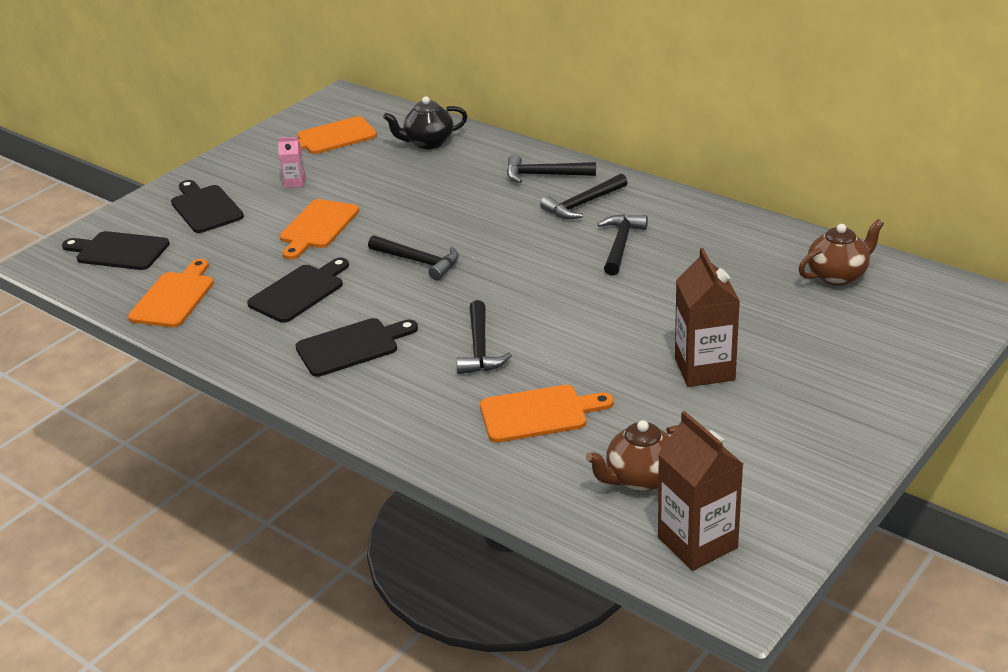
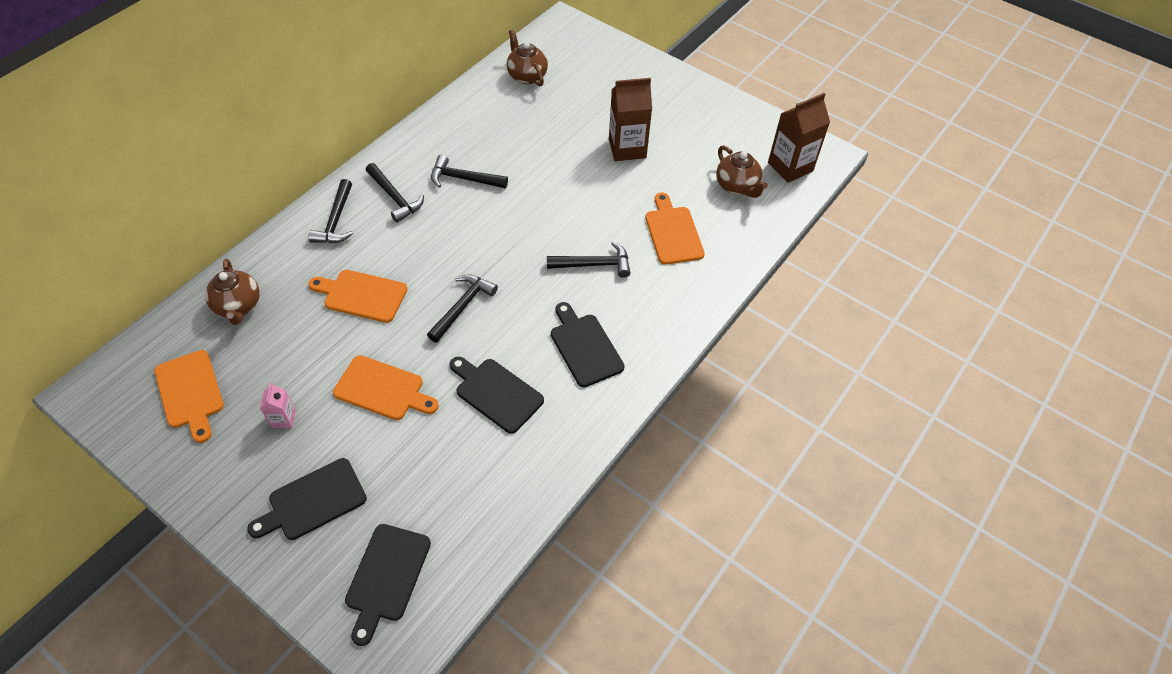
camera: 95 degrees left, 20 degrees up
(174, 297) = (489, 501): orange cutting board -> orange cutting board (362, 295)
(428, 143) = (238, 306): black teapot -> brown teapot

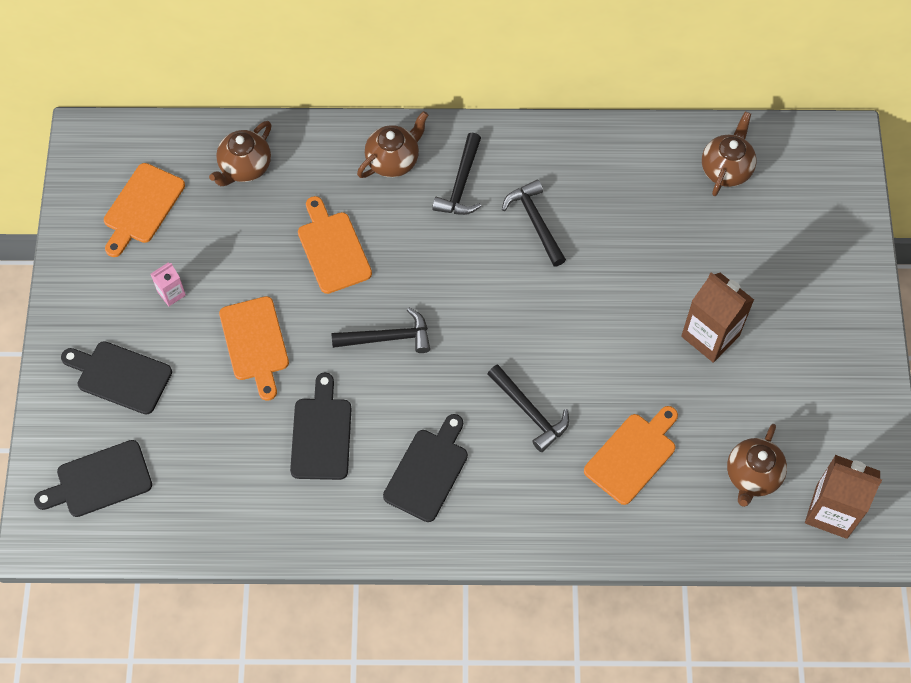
camera: 55 degrees right, 10 degrees up
(336, 221) = (393, 160): black hammer -> brown teapot

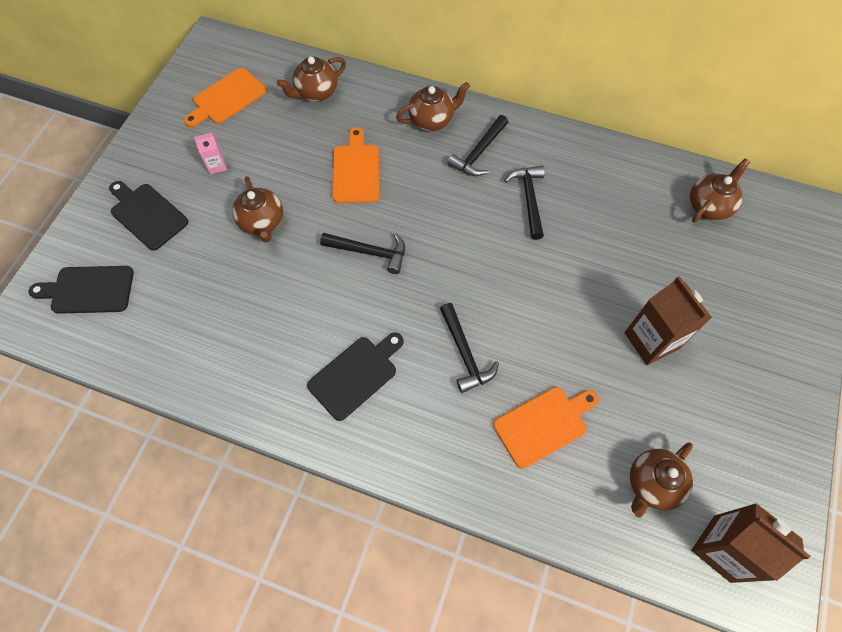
camera: 20 degrees right, 0 degrees up
(255, 343) = (262, 222): orange cutting board -> brown teapot
(321, 434) = (280, 312): black cutting board -> none

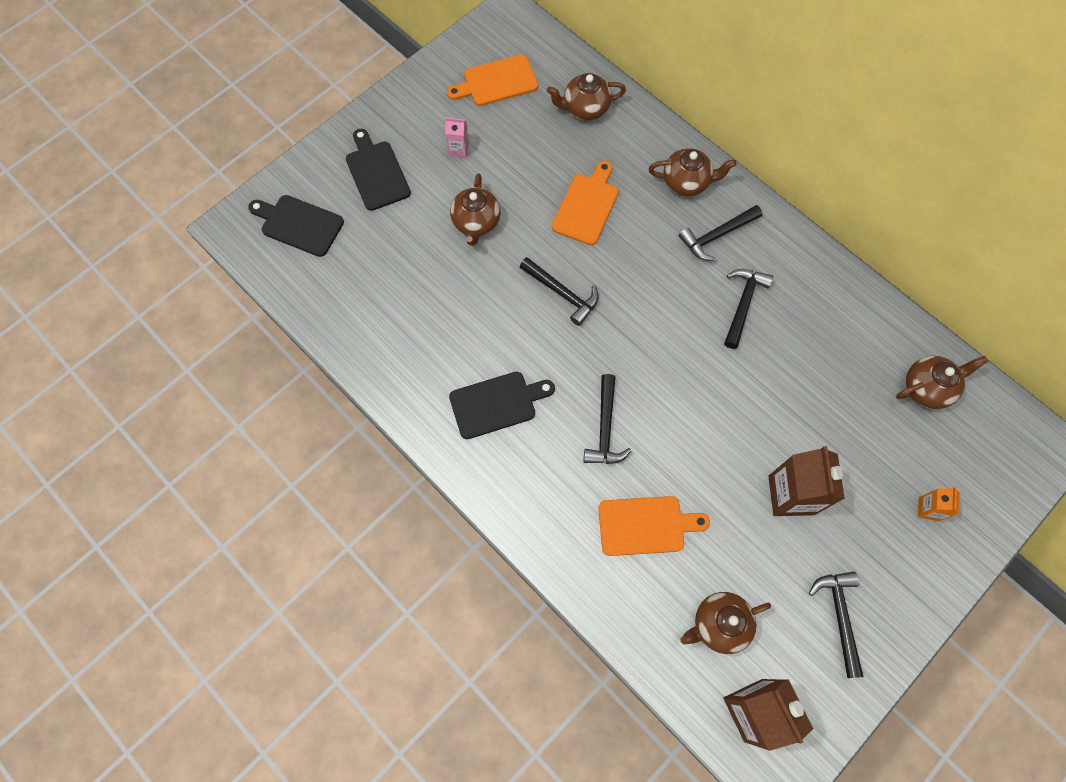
camera: 25 degrees right, 5 degrees up
(746, 426) = (839, 616): none -> black hammer
(764, 302) = (928, 509): none -> orange carton

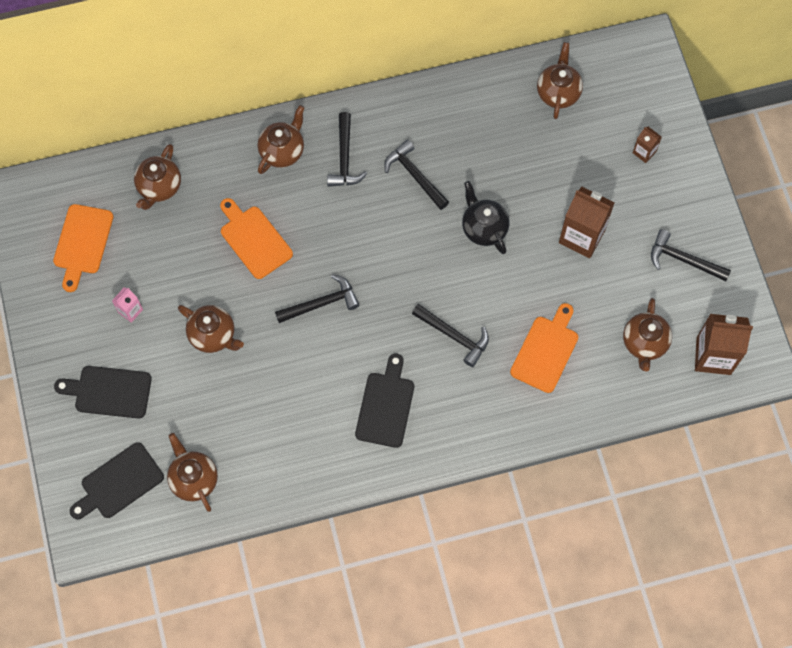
camera: 60 degrees left, 0 degrees up
(334, 280) = (194, 479): none -> brown teapot
(734, 395) = (484, 228): none -> black teapot
(928, 509) = (644, 152): orange carton -> brown carton

